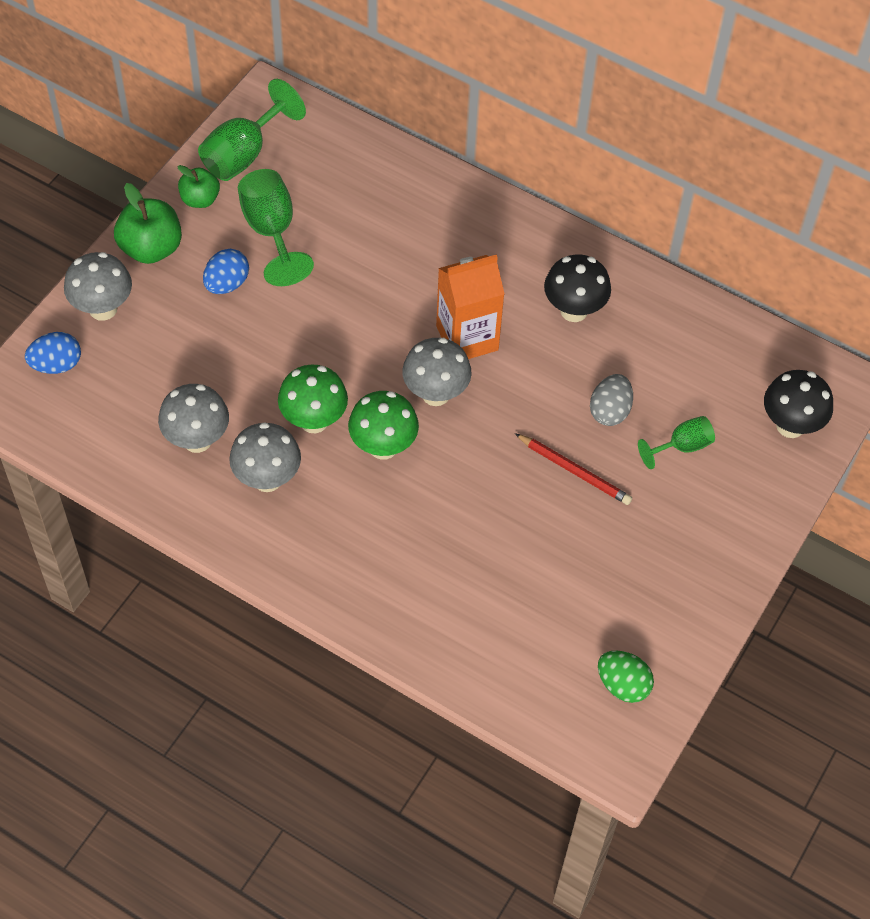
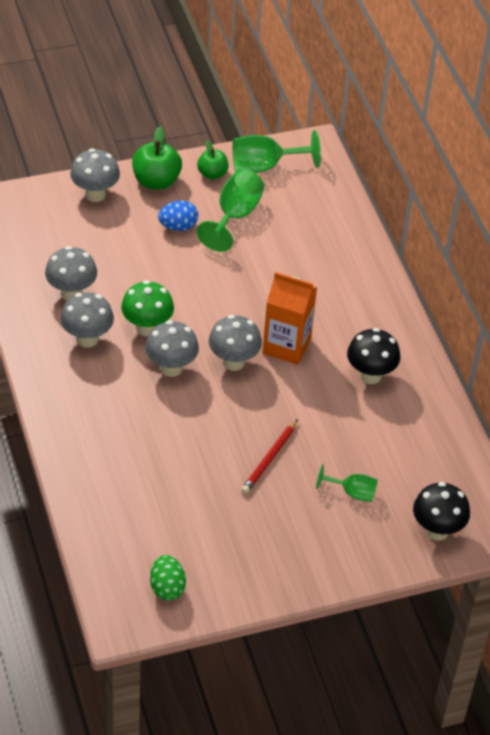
camera: 40 degrees right, 10 degrees down
(56, 364) = (39, 206): blue egg -> none
(383, 447) = (171, 368): green mushroom -> grey mushroom
(574, 471) = (269, 458): red pencil -> red pencil turned 45 degrees clockwise
(609, 411) = (329, 443): grey egg -> none

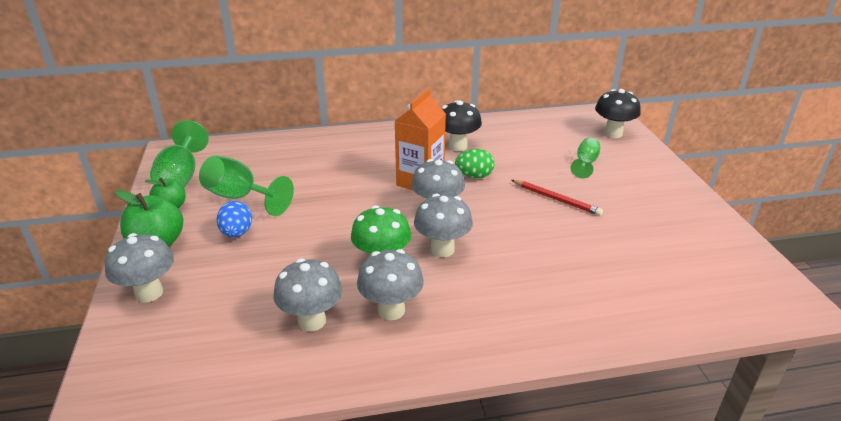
camera: 80 degrees left, 15 degrees down
(167, 587) = (734, 268): green egg -> green egg (474, 176)

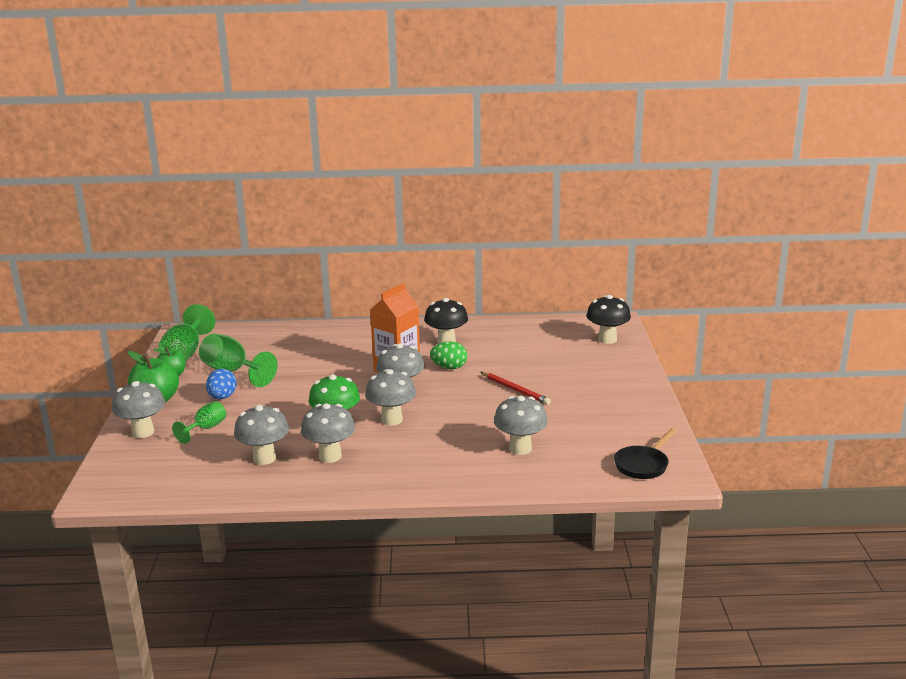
camera: 10 degrees right, 10 degrees down
(585, 163) = (562, 363): green goblet -> green goblet (205, 429)
(603, 278) = (520, 448): none -> grey mushroom
(748, 290) = (643, 465): none -> black pan

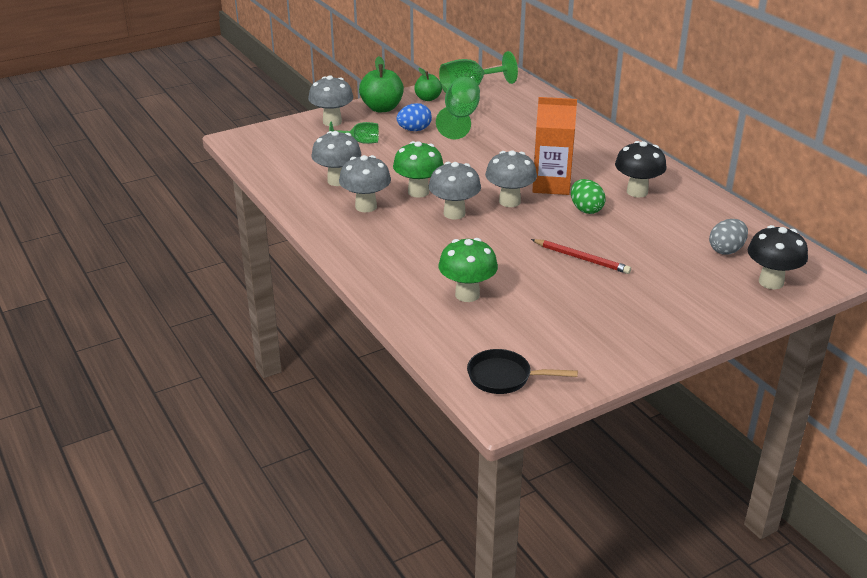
camera: 60 degrees right, 10 degrees up
(515, 390) = (581, 258): red pencil -> red pencil turned 75 degrees counterclockwise
(520, 448) = (467, 295): grey mushroom -> green mushroom
(556, 340) = (726, 250): none -> grey egg

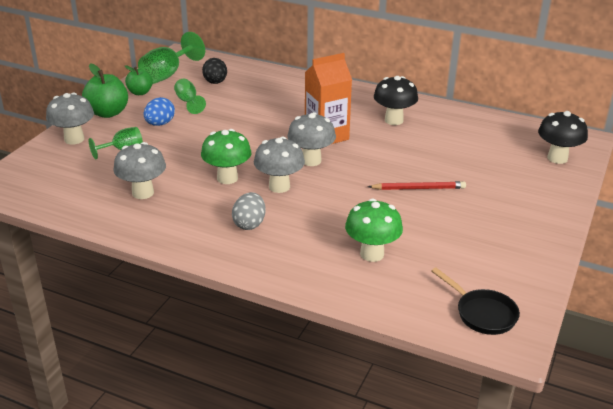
camera: 35 degrees left, 0 degrees up
(366, 206) = (196, 208): grey mushroom -> none
(460, 118) = (188, 102): green goblet -> green goblet, size x0.59
(504, 108) = (215, 82): none -> black egg
(504, 377) = (482, 313): black pan -> black pan turned 105 degrees counterclockwise
(586, 209) = (375, 147): green egg -> none
(726, 250) = (503, 145): grey egg -> grey egg (249, 224)

